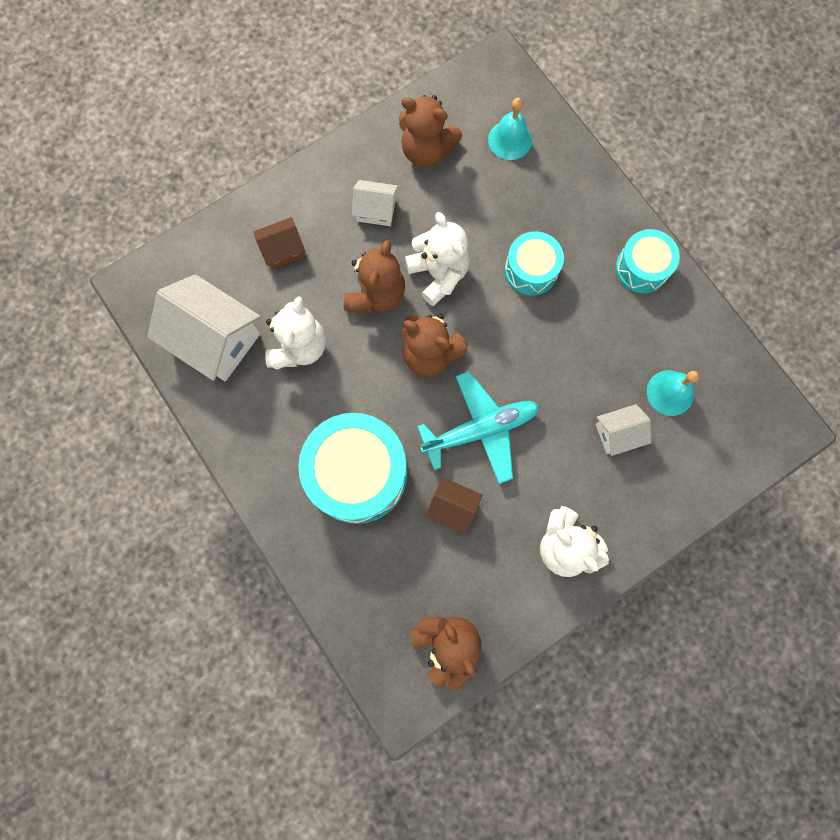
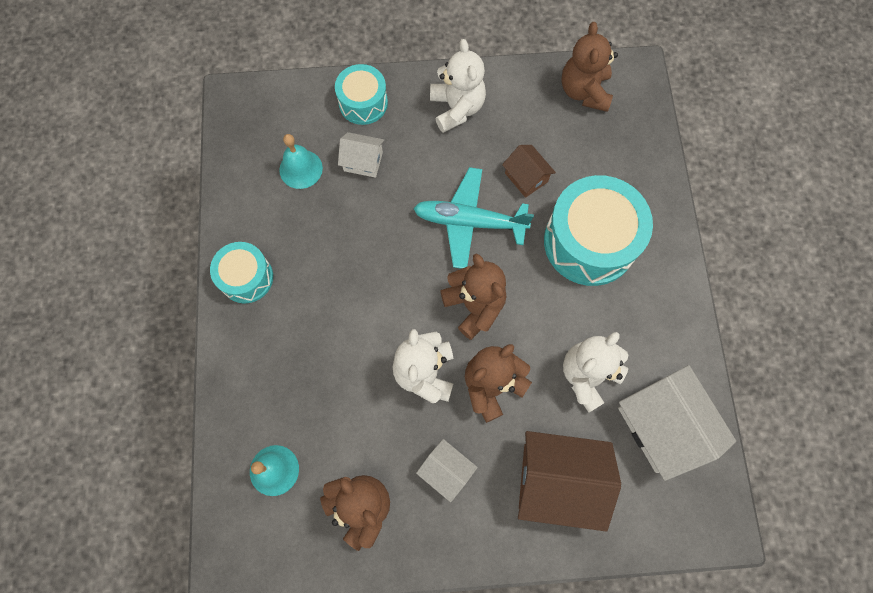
camera: 150 degrees left, 5 degrees down
(283, 250) = (557, 481): brown house -> brown house, size x1.92
(531, 270) = (341, 329): turquoise drum -> turquoise drum (363, 103)

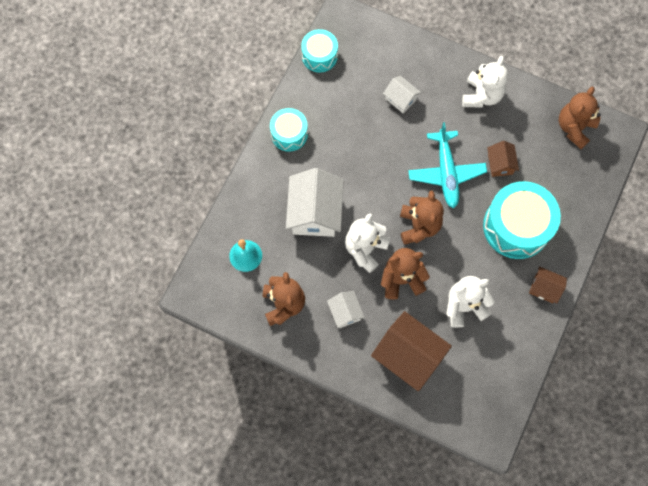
camera: 30 degrees right, 0 degrees up
(301, 169) = (359, 83): turquoise bell -> none
(363, 103) = (422, 60): turquoise drum -> turquoise drum (319, 56)
(469, 222) = (446, 173): turquoise plane -> turquoise plane turned 135 degrees counterclockwise
(662, 426) = (492, 361): white house -> white house (315, 212)
(666, 299) = (544, 288): none -> brown house

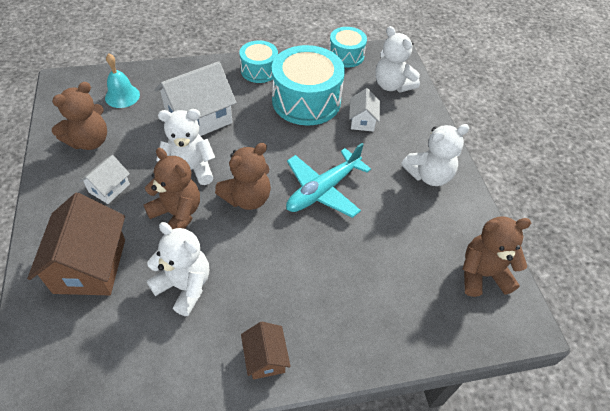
camera: 50 degrees right, 20 degrees down
(379, 49) = (392, 85): none -> white teddy bear
(500, 164) = (374, 229): brown house -> none
(516, 226) = (318, 284): turquoise drum -> turquoise drum (306, 101)

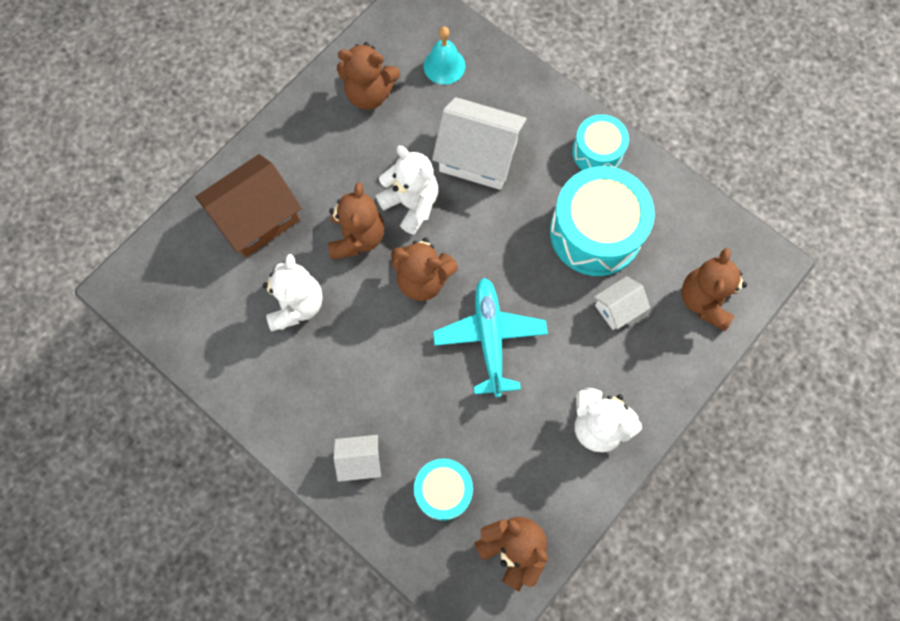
camera: 55 degrees right, 20 degrees up
(109, 188) = (336, 159): white house -> white house (360, 460)
(265, 358) = (285, 418): brown house -> none
(323, 190) = (489, 337): turquoise plane -> turquoise plane turned 75 degrees clockwise
(346, 55) = (708, 218): turquoise drum -> turquoise drum (443, 491)
(392, 85) = (705, 300): white teddy bear -> brown teddy bear

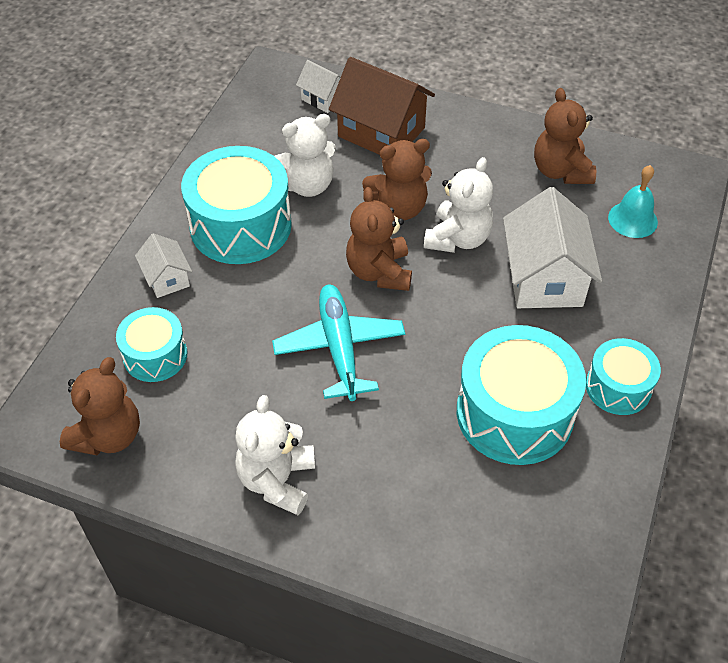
camera: 70 degrees right, 20 degrees down
(322, 378) = (240, 225): none -> turquoise drum
(489, 337) = (339, 347): turquoise plane -> turquoise plane turned 75 degrees counterclockwise
(618, 308) = (429, 462): white house -> white house (323, 98)
(705, 300) = (485, 558): brown teddy bear -> none

